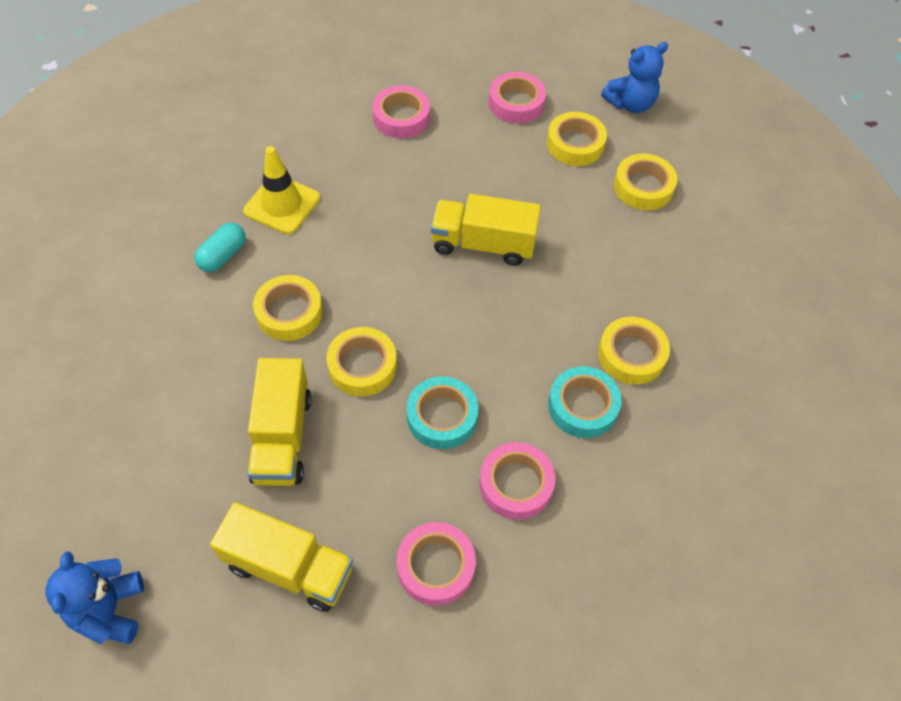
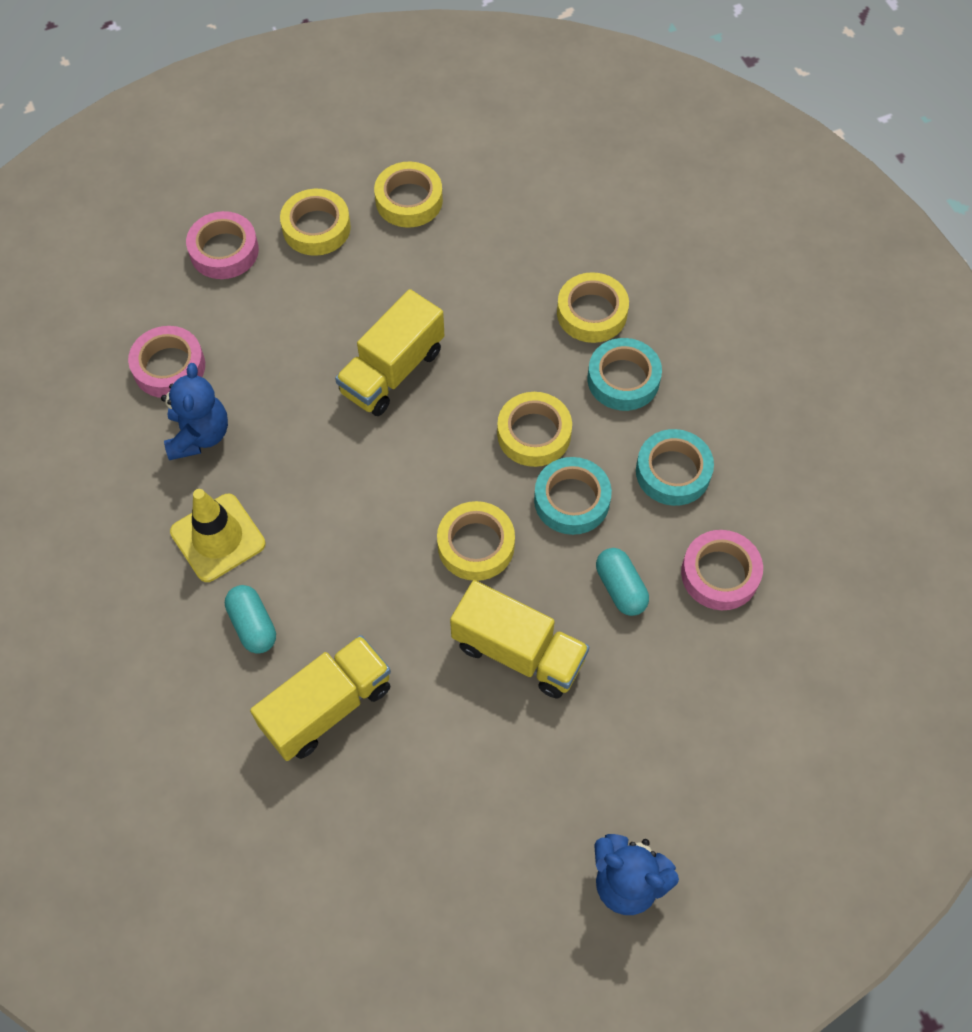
camera: 60 degrees left, 5 degrees up
(289, 312) = (370, 587): yellow tape -> yellow tape (534, 434)
(289, 567) = (661, 699): yellow truck -> yellow truck (327, 707)
(379, 489) = (620, 588): none -> turquoise capsule
(516, 484) = (673, 472): pink tape -> turquoise tape
(630, 104) = (296, 153): blue teddy bear -> blue teddy bear (199, 435)

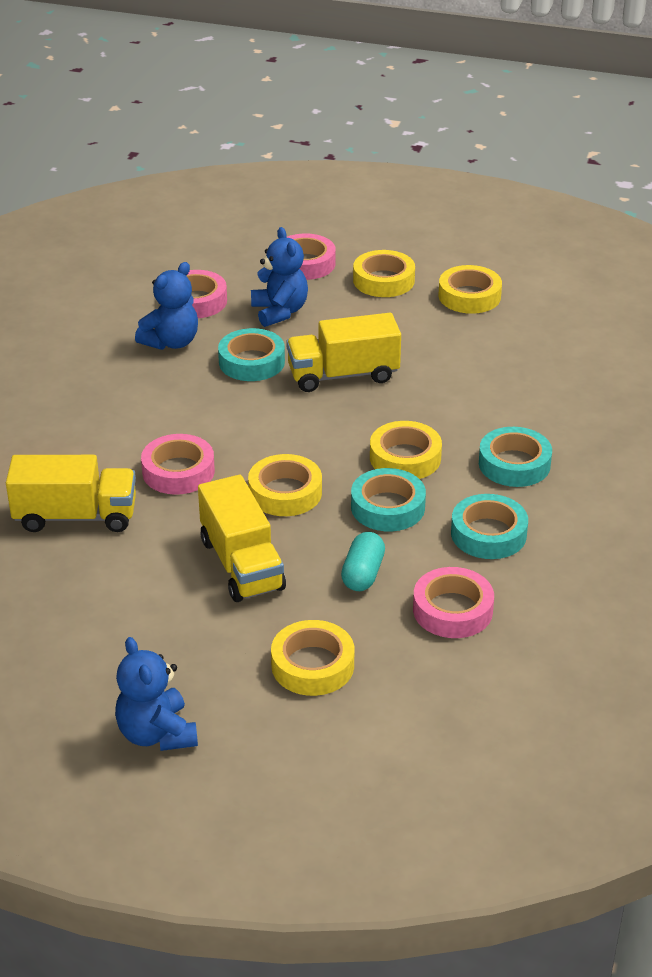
camera: 40 degrees right, 25 degrees down
(218, 538) = (117, 396): yellow traffic cone -> none
(253, 625) = (83, 450): turquoise capsule -> none
(261, 329) = (279, 312): none -> blue teddy bear
(297, 410) = (251, 362): none -> turquoise tape
(363, 588) = (178, 471): none -> pink tape
(592, 313) = (535, 417): yellow tape -> yellow tape (312, 665)

